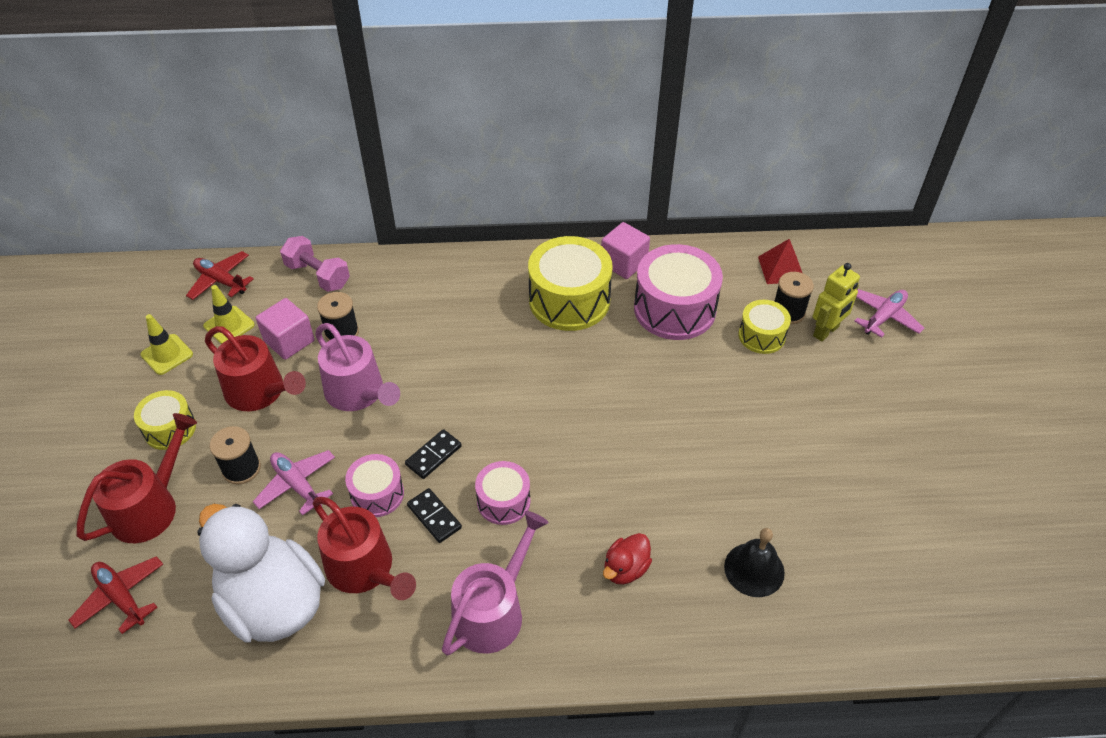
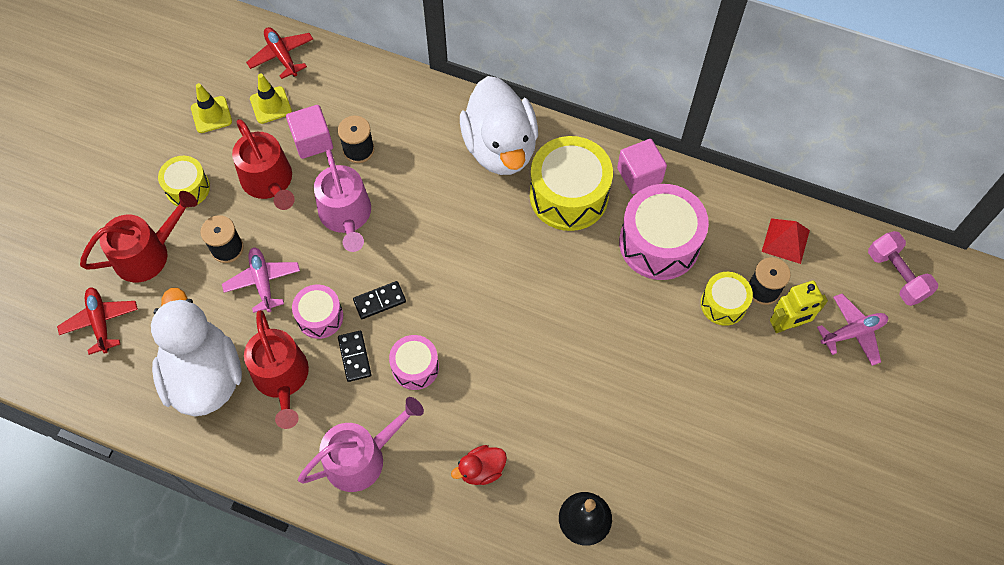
camera: 25 degrees right, 15 degrees up
(318, 275) = (364, 82): pink dumbbell -> pink dumbbell (896, 275)
(482, 284) = (500, 147): none -> white duck

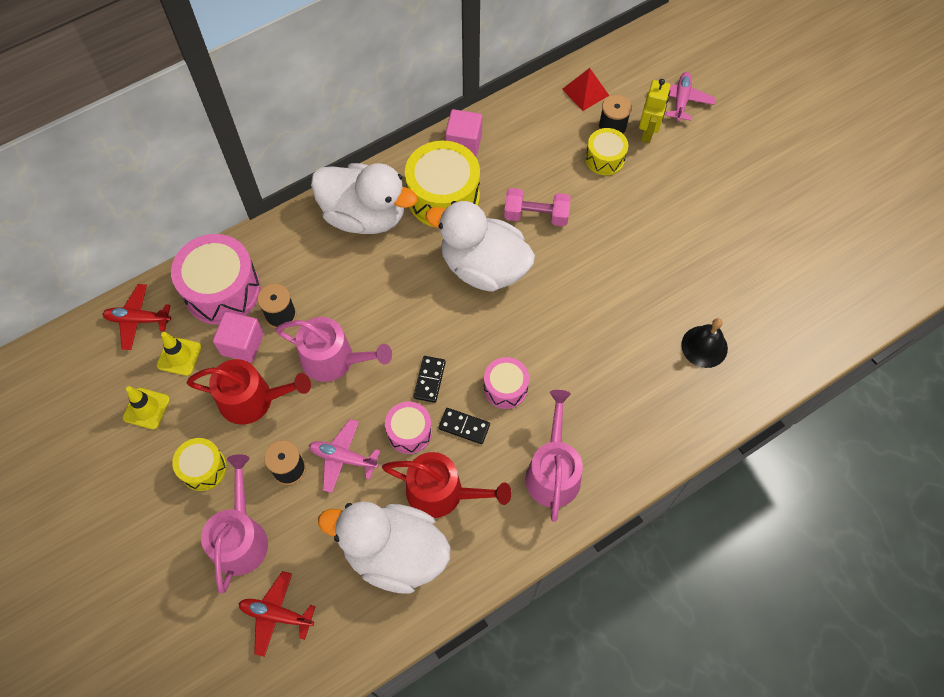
camera: 55 degrees left, 0 degrees up
(147, 253) = (240, 538): red watering can -> pink watering can
(481, 470) = (621, 392): red duck -> none
(522, 273) = (483, 267): none -> white duck
(659, 243) = (528, 166): pink drum -> pink drum (222, 290)
(896, 275) = (658, 50): pink dumbbell -> pink dumbbell (536, 215)

